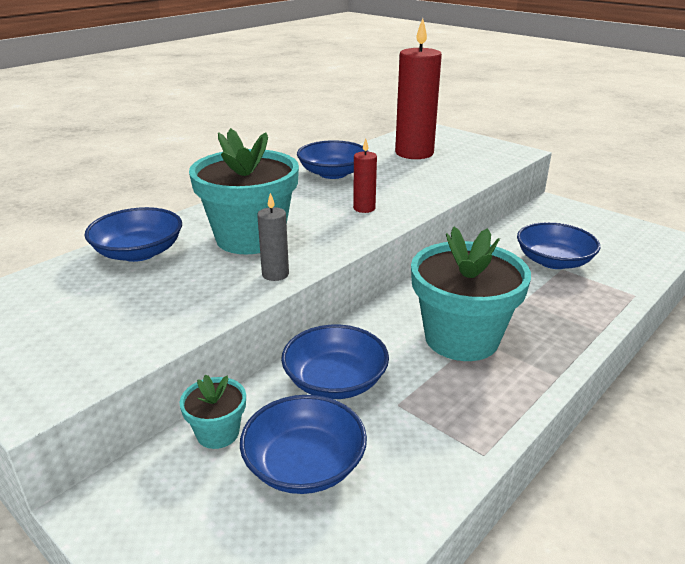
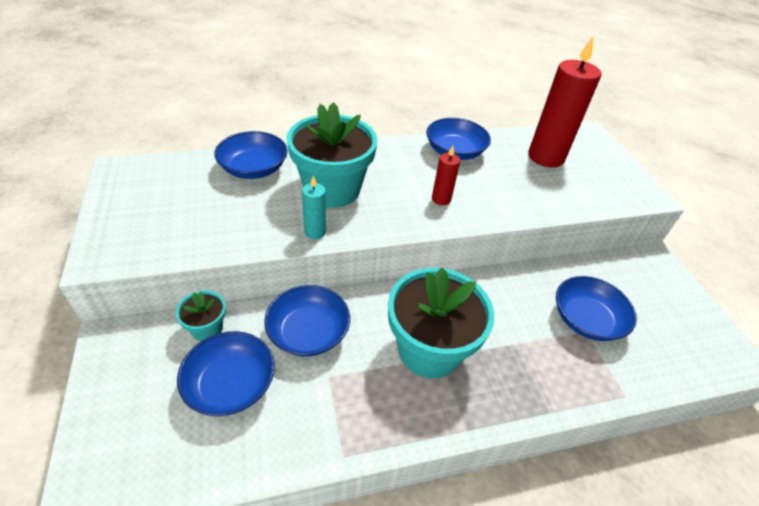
camera: 30 degrees right, 15 degrees up
(275, 274) = (315, 232): grey candle -> turquoise candle

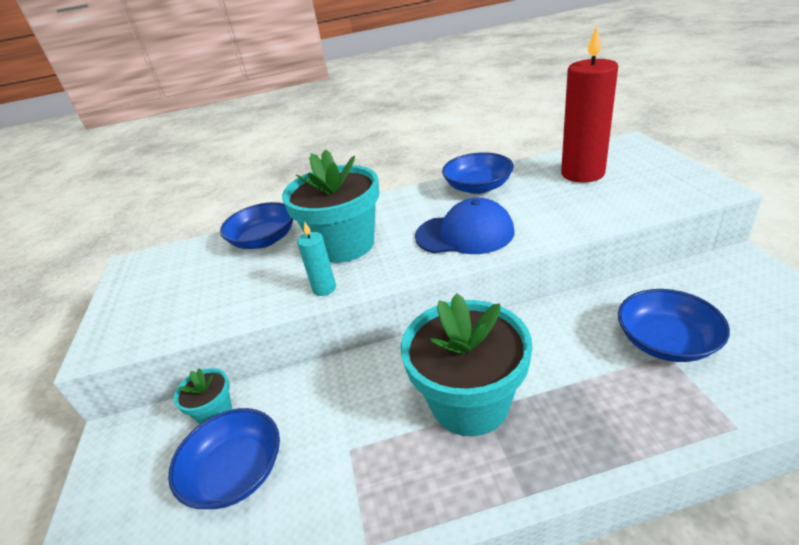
camera: 10 degrees right, 10 degrees down
(308, 332) = (326, 402): blue bowl -> none
(441, 199) = (464, 234): red candle -> blue cap

